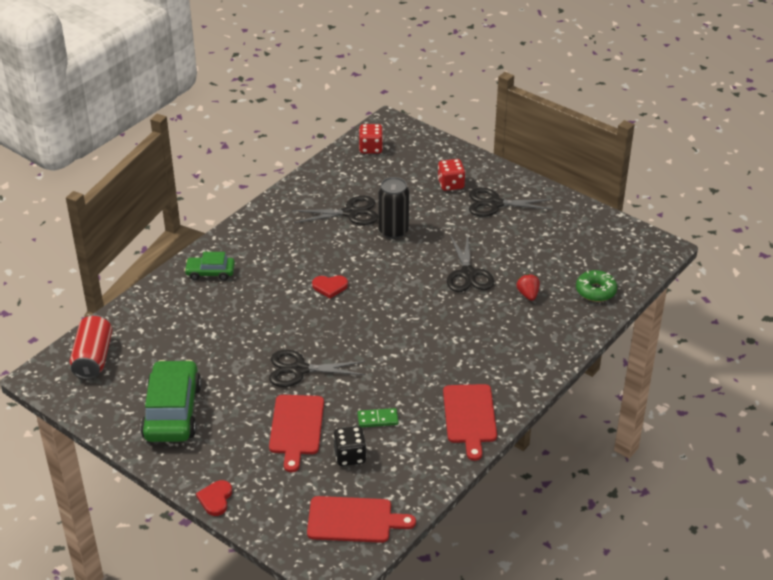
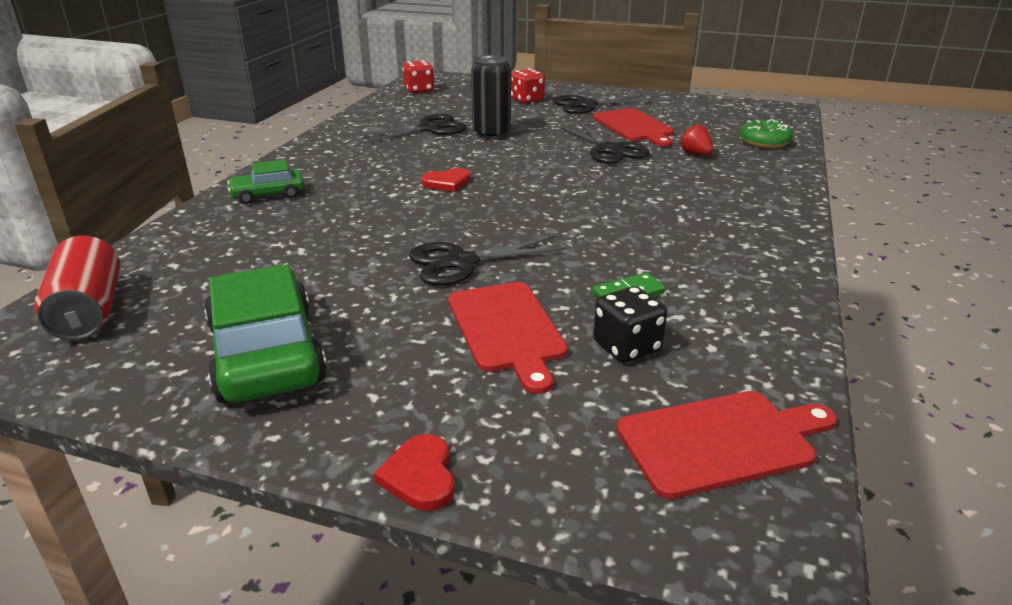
camera: 20 degrees left, 10 degrees down
(469, 417) = (755, 265): red cutting board -> red cutting board (634, 127)

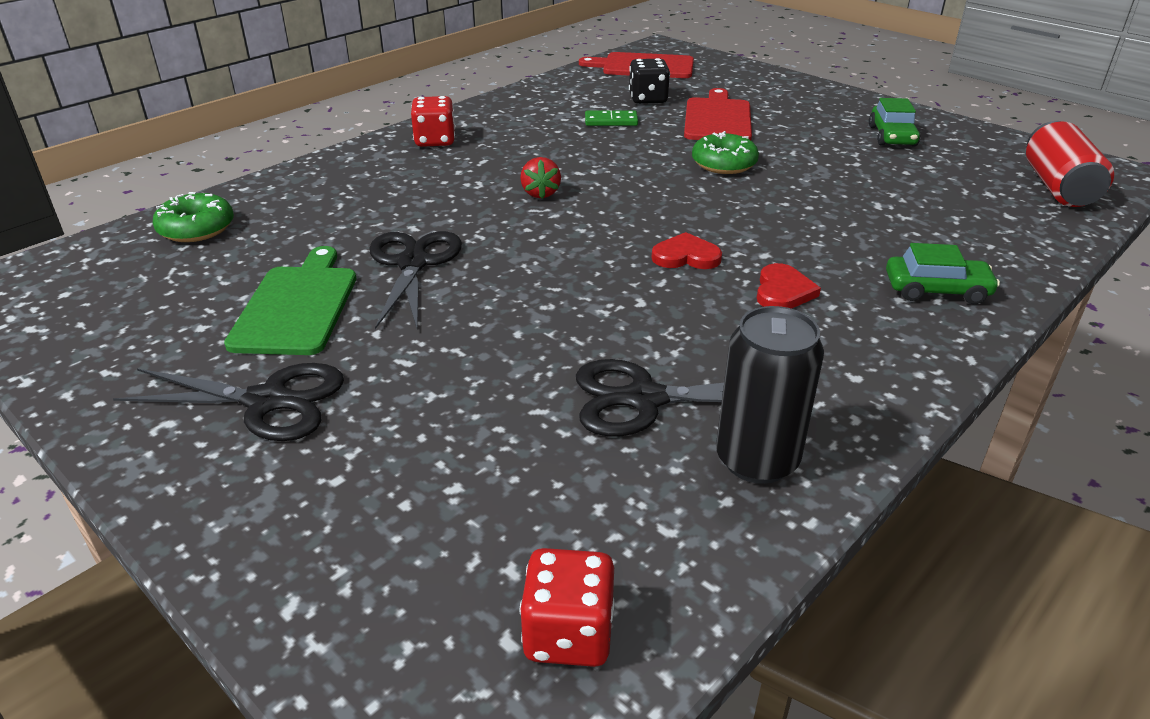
camera: 155 degrees left, 5 degrees up
(266, 353) = (892, 136): green car -> green car, size x0.53
(420, 476) = (799, 81): red heart -> red heart (783, 291)
(462, 262) = (724, 164): black scissors -> green donut
(491, 134) = (543, 350): black can -> black can (756, 460)
(527, 100) = (352, 466): red dice -> red dice (435, 141)
(634, 127) = (297, 306): red cutting board -> green cutting board
(695, 154) = (321, 229): red strawberry -> red strawberry (540, 193)

